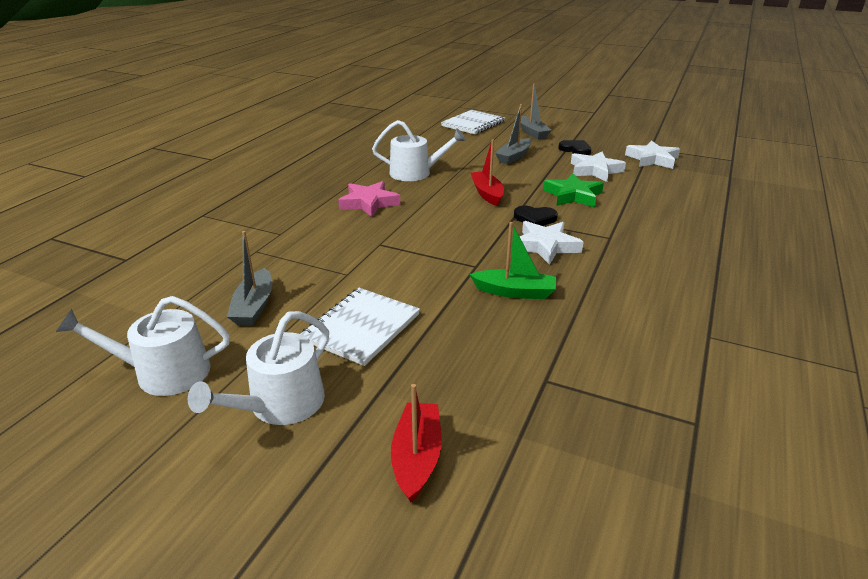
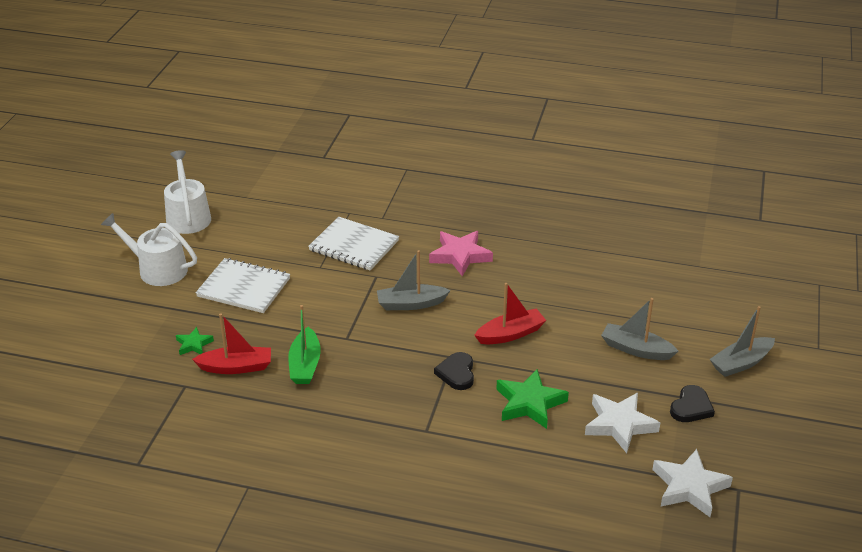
camera: 80 degrees right, 5 degrees up
(254, 306) = (266, 232): grey boat -> grey boat (411, 304)
(415, 173) = (549, 276): white watering can -> none
(416, 457) = (110, 332): red boat -> red boat (236, 367)
(464, 371) = (194, 344): none -> green star
(473, 124) = (747, 304): white notebook -> white notebook (354, 246)
(545, 246) = (395, 382): white star -> none

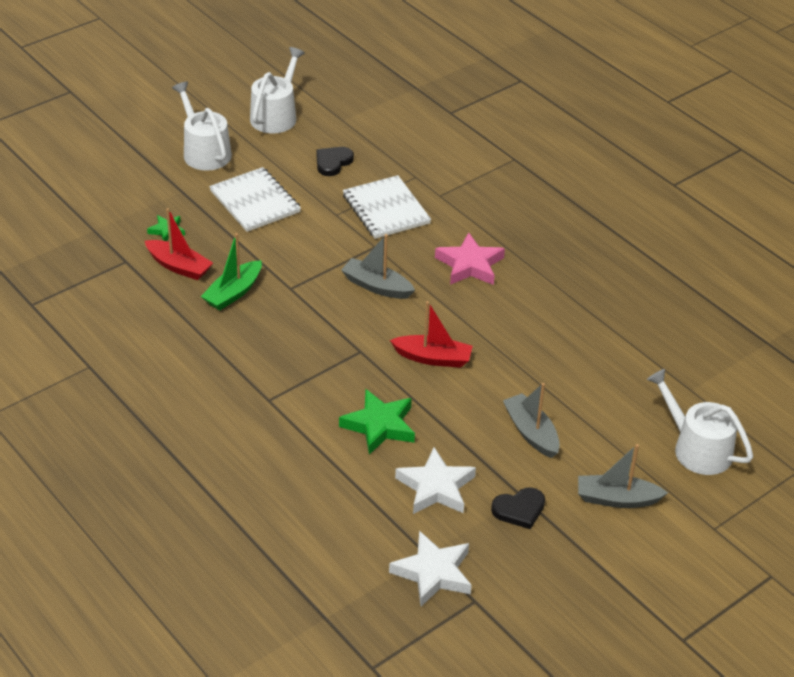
camera: 35 degrees right, 5 degrees up
(456, 373) = (347, 366): black heart -> black heart (333, 162)
(747, 302) = (697, 448): none -> white watering can

